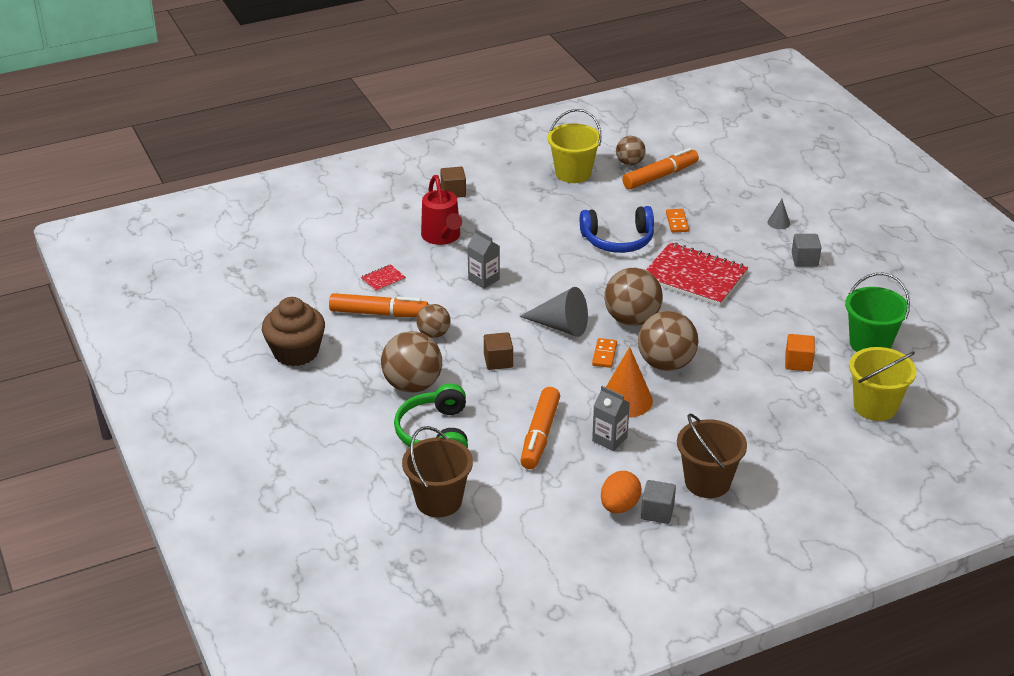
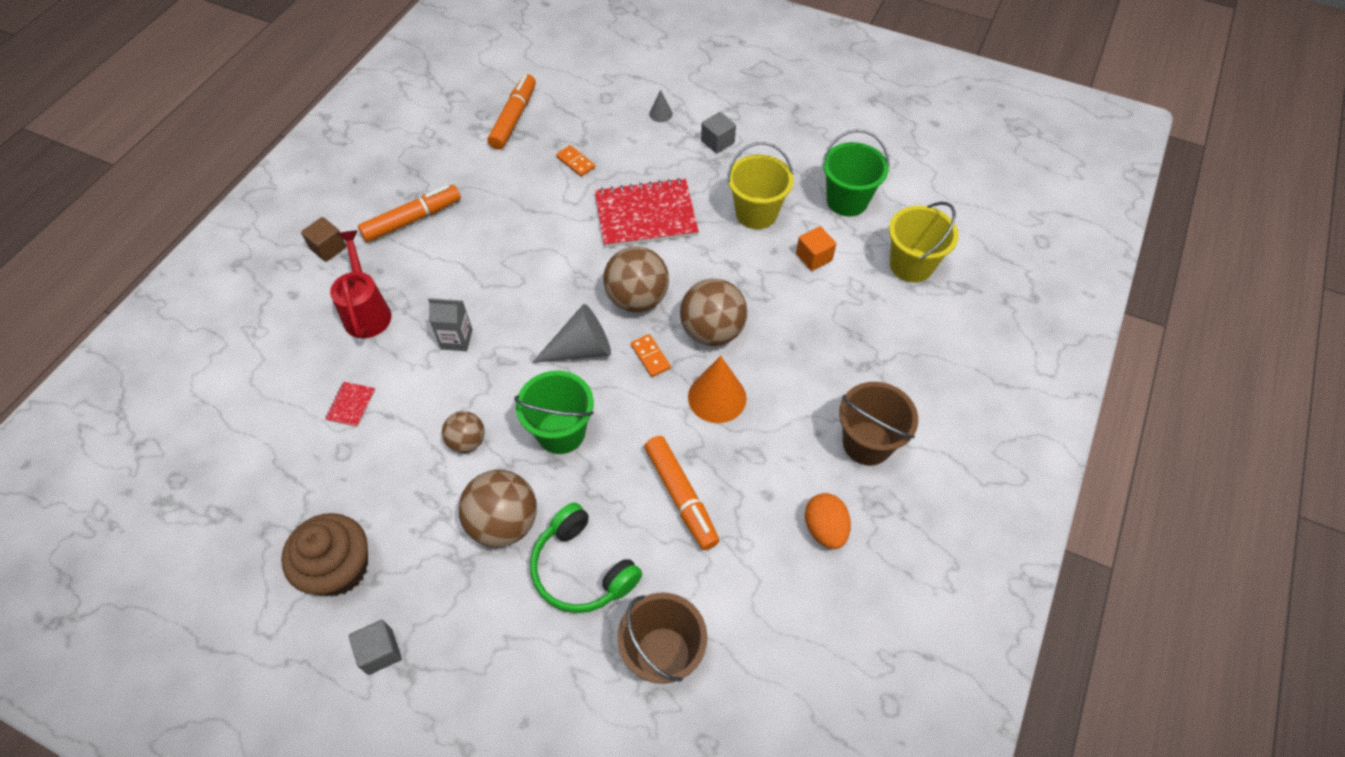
camera: 40 degrees left, 20 degrees up
(378, 313) = (385, 453): orange marker -> orange marker (412, 219)
(442, 237) = (367, 312): red watering can -> red watering can turned 135 degrees counterclockwise
(498, 361) = (561, 432): brown cube -> green bucket
(573, 173) = (430, 158): yellow bucket -> yellow bucket (756, 213)
(609, 439) = (745, 455): grey carton -> none
(618, 240) = (542, 214): blue headphones -> none
(630, 163) = (472, 118): brown ball -> none
(657, 512) = (860, 510): grey cube -> grey cube (380, 652)

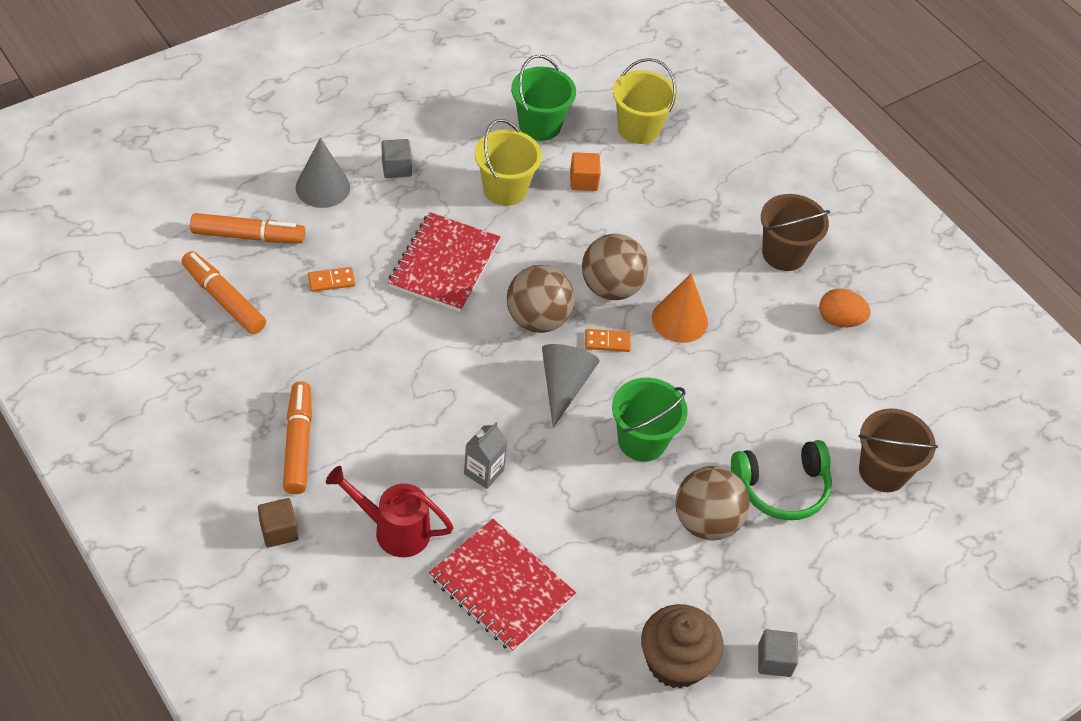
camera: 65 degrees left, 5 degrees down
(351, 405) = (502, 587): red notebook -> red notebook, size x2.41
(467, 441) = (606, 512): brown ball -> none
(660, 114) = (322, 187): grey cone -> grey cone, size x2.01
(681, 496) = (756, 391): orange marker -> orange marker (248, 236)

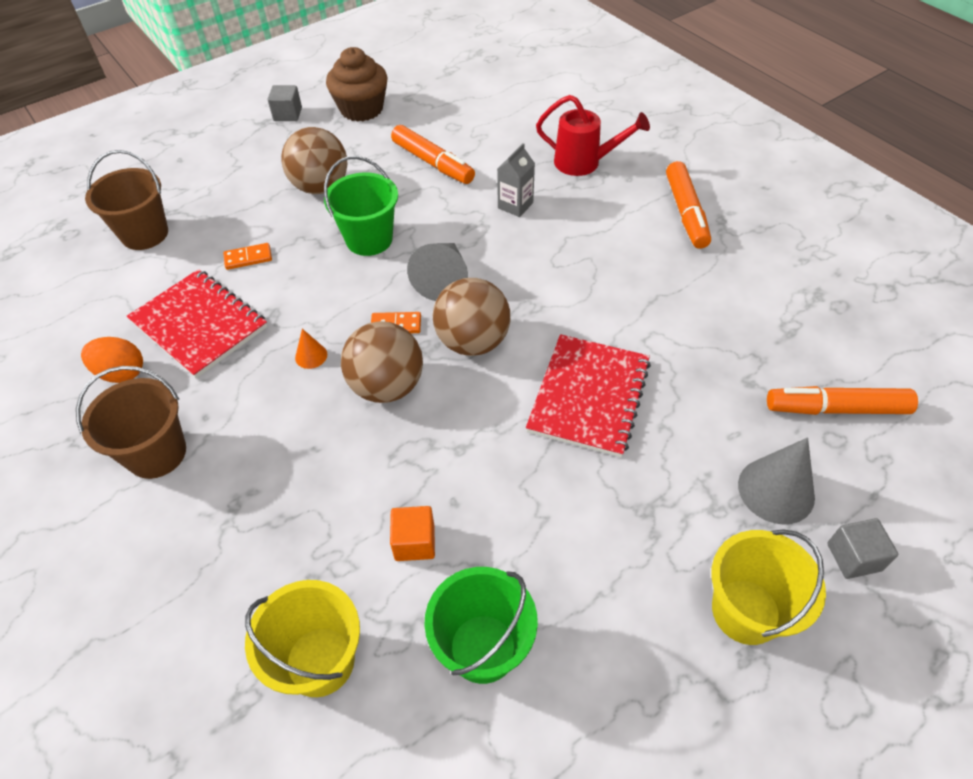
camera: 175 degrees left, 0 degrees up
(224, 299) = (822, 331): orange marker -> orange marker (433, 163)
(279, 531) = (676, 155): brown cube -> none
(331, 281) = (714, 363): orange domino -> orange domino (248, 258)
(396, 168) = (686, 535): grey cube -> grey cube (853, 557)
(502, 587) = (492, 137): red notebook -> red notebook (199, 325)
(505, 189) = (527, 515): yellow bucket -> yellow bucket (746, 611)
(679, 320) = (311, 356): orange cone -> orange cone, size x0.50
(782, 488) = (246, 214): green headphones -> none

